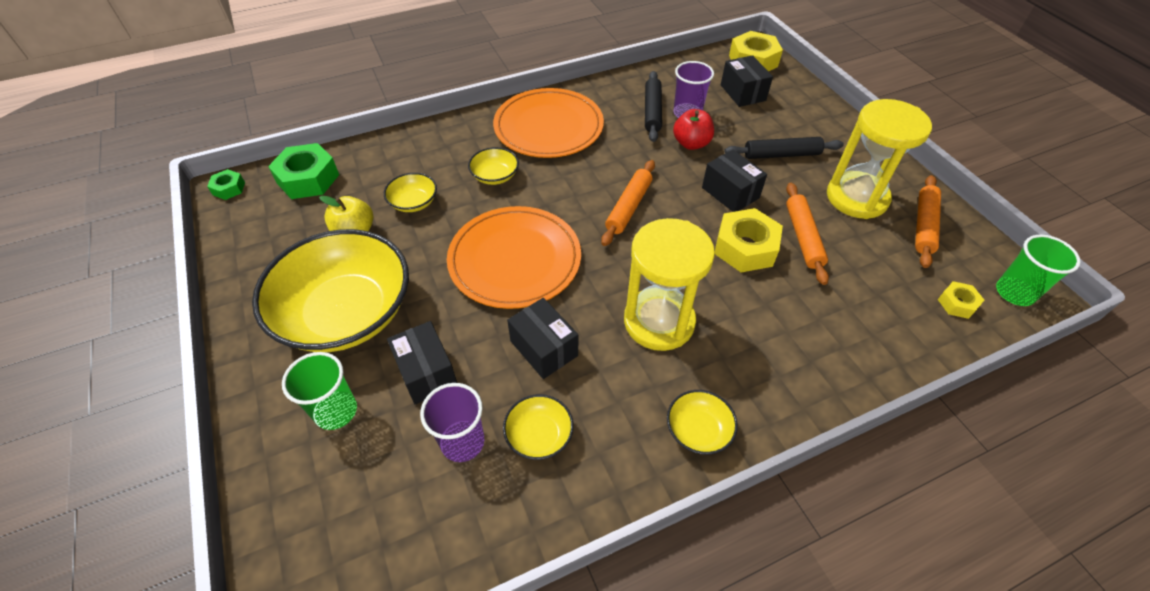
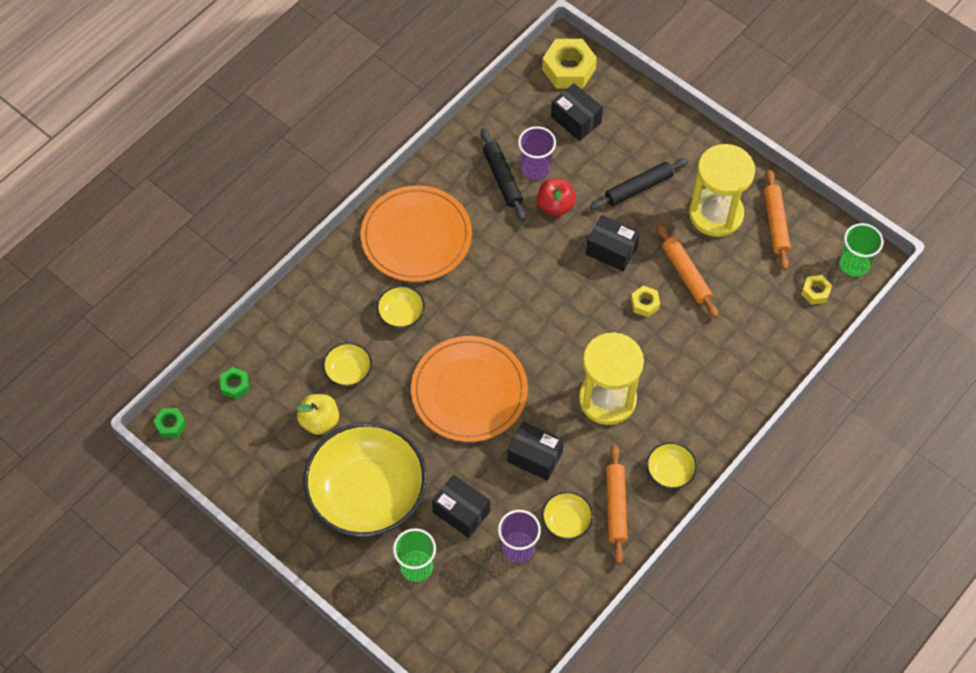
camera: 25 degrees left, 10 degrees up
(308, 179) = (235, 385): green nut -> green nut, size x0.52
(629, 207) = (534, 301): orange rolling pin -> orange rolling pin (616, 506)
(745, 247) = (644, 304): yellow nut -> yellow nut, size x0.52

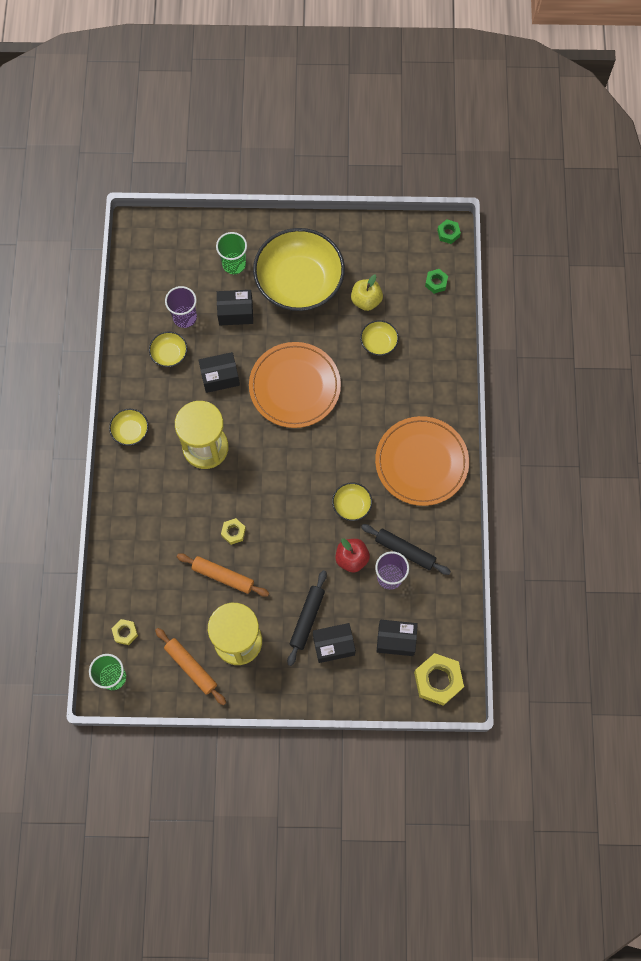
camera: 140 degrees right, 10 degrees up
(401, 313) = (381, 403): yellow bowl -> yellow bowl (351, 505)
(611, 250) = (286, 554): black box -> black box (333, 645)
(616, 506) = (147, 384): orange rolling pin -> none

